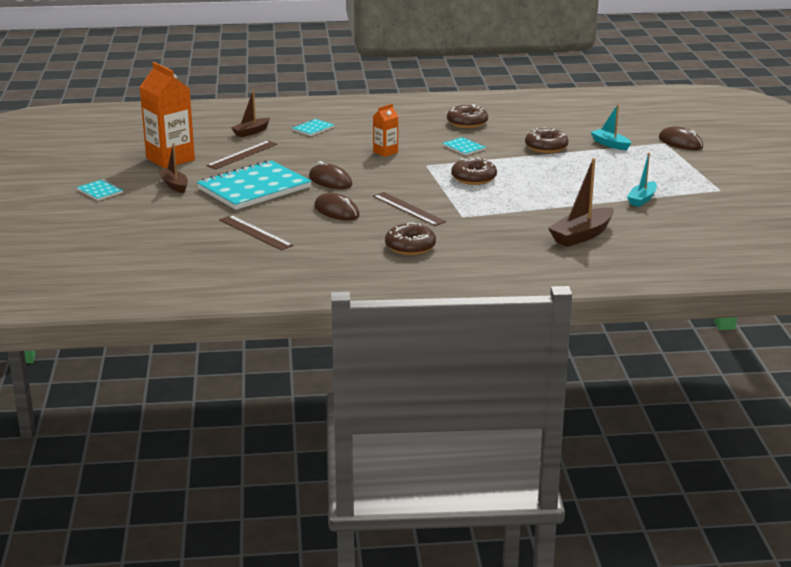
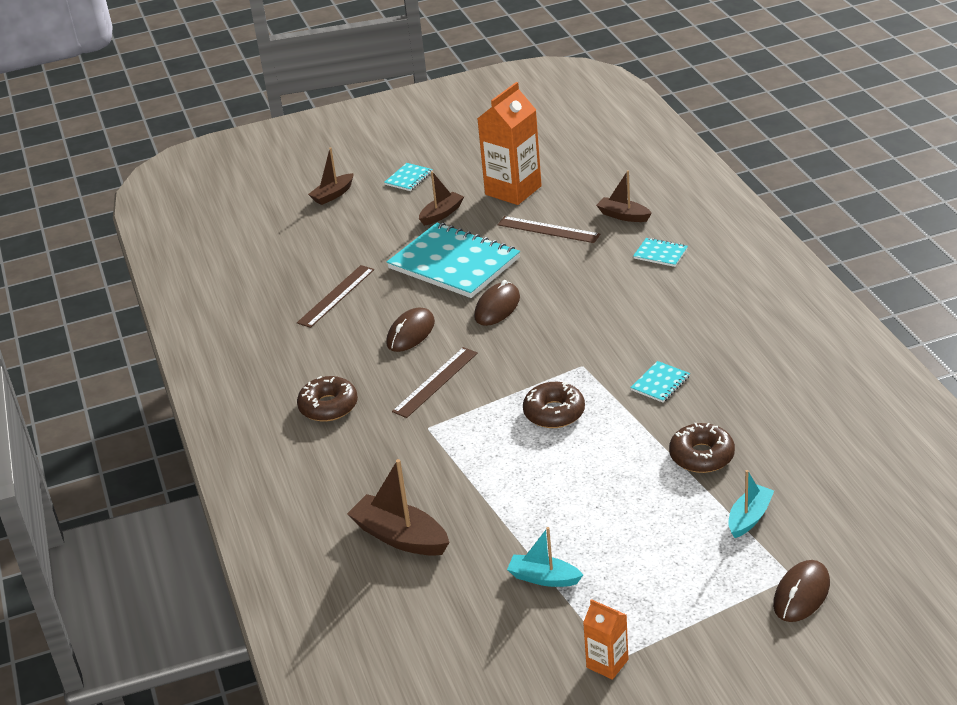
camera: 80 degrees right, 10 degrees up
(87, 221) = (333, 195): none -> brown boat
(385, 152) = (610, 325): orange carton -> orange carton (607, 663)
(467, 123) = (758, 367): brown donut -> none

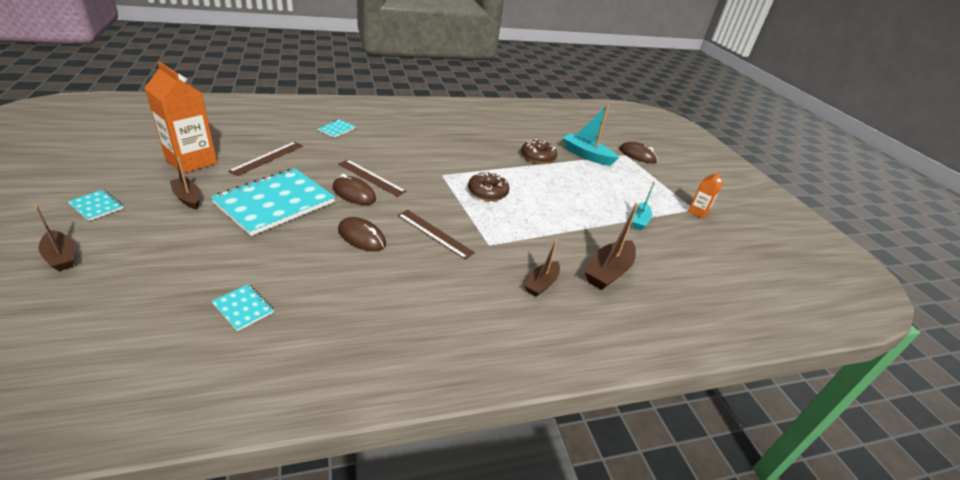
camera: 95 degrees left, 0 degrees up
(328, 406) = (445, 294): brown donut -> none
(336, 296) = (270, 273): brown ruler -> brown ruler (371, 177)
(623, 216) = (279, 131): brown boat -> brown boat (541, 284)
(660, 383) = (471, 155): turquoise notebook -> turquoise notebook (243, 308)
(749, 517) = (586, 155): turquoise boat -> turquoise boat, size x1.57

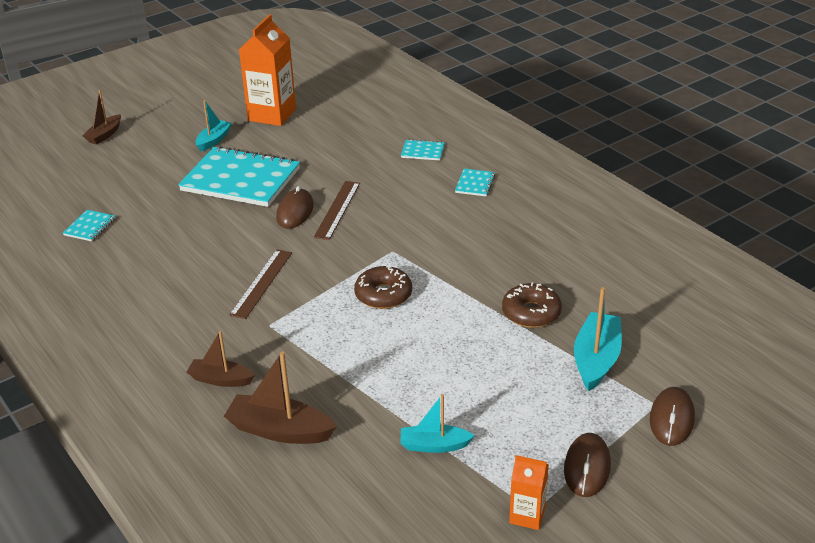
camera: 75 degrees right, 0 degrees up
(97, 206) = (172, 114): turquoise notebook -> turquoise notebook (475, 184)
(188, 198) = (213, 140): brown boat -> turquoise boat
(267, 158) = (316, 143): brown ruler -> none
(362, 237) = (222, 243): brown mouse -> brown mouse (587, 467)

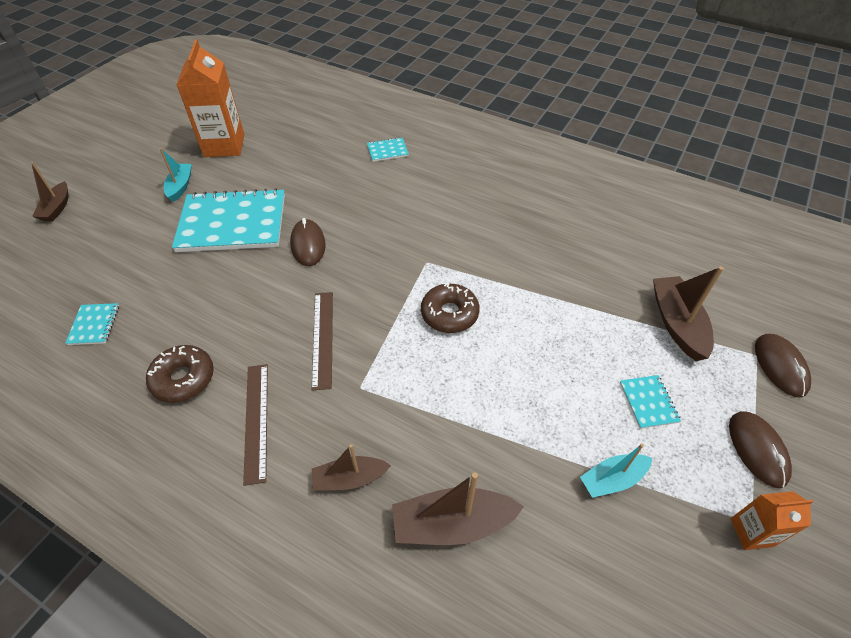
camera: 25 degrees left, 15 degrees up
(337, 210) = (347, 231): brown ruler -> brown ruler (256, 421)
(475, 184) = (453, 172): turquoise notebook -> turquoise notebook (648, 402)
(531, 313) = (590, 291): brown donut -> brown donut (183, 378)
(596, 359) = (677, 324): turquoise boat -> brown boat

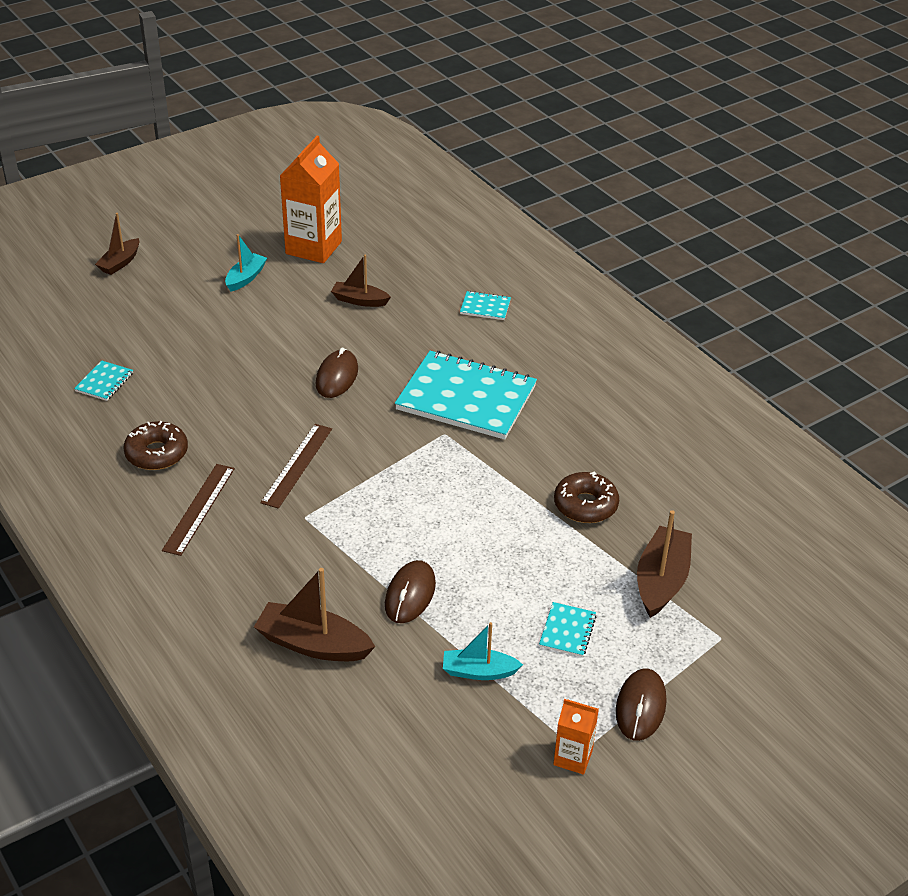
camera: 25 degrees right, 10 degrees down
(232, 223) = (276, 331): turquoise notebook -> turquoise notebook (466, 398)
(350, 478) = (250, 580): brown boat -> brown boat (359, 300)
(449, 314) = (432, 487): brown donut -> brown donut (585, 505)
(780, 366) = (737, 656): brown mouse -> brown mouse (410, 594)

